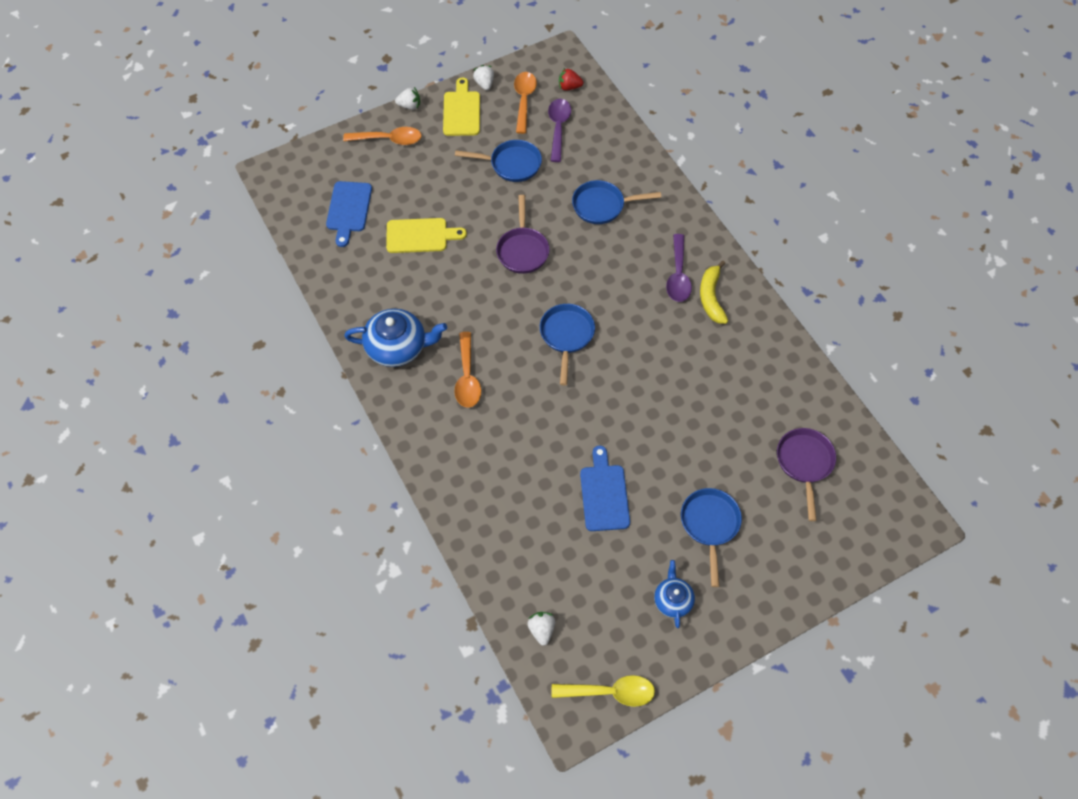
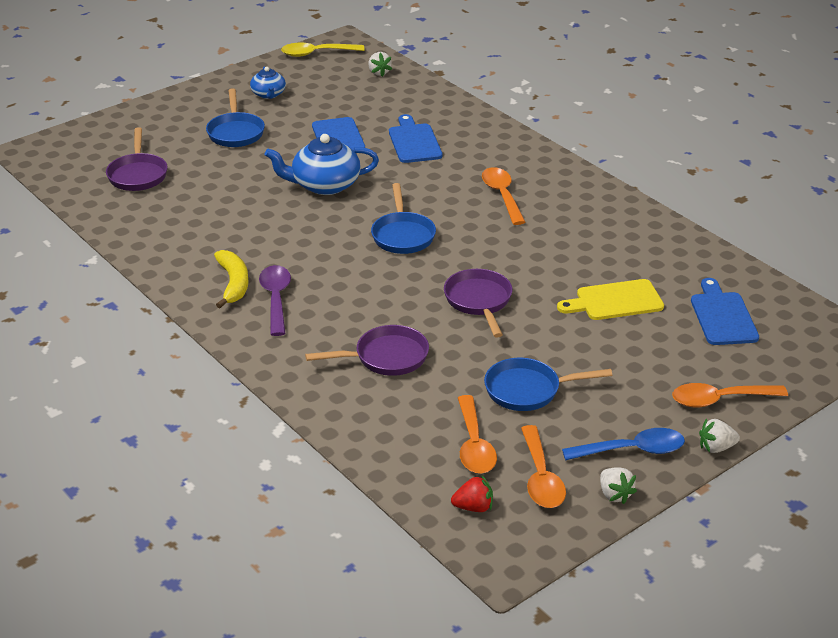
camera: 170 degrees right, 25 degrees down
(397, 347) = (589, 209): blue teapot -> blue teapot (324, 185)
(461, 111) = (632, 450): yellow cutting board -> blue spoon
(529, 478) = (414, 142): none -> blue cutting board
(558, 128) = (474, 445): purple spoon -> orange spoon
(602, 206) = (386, 357): blue pan -> purple pan

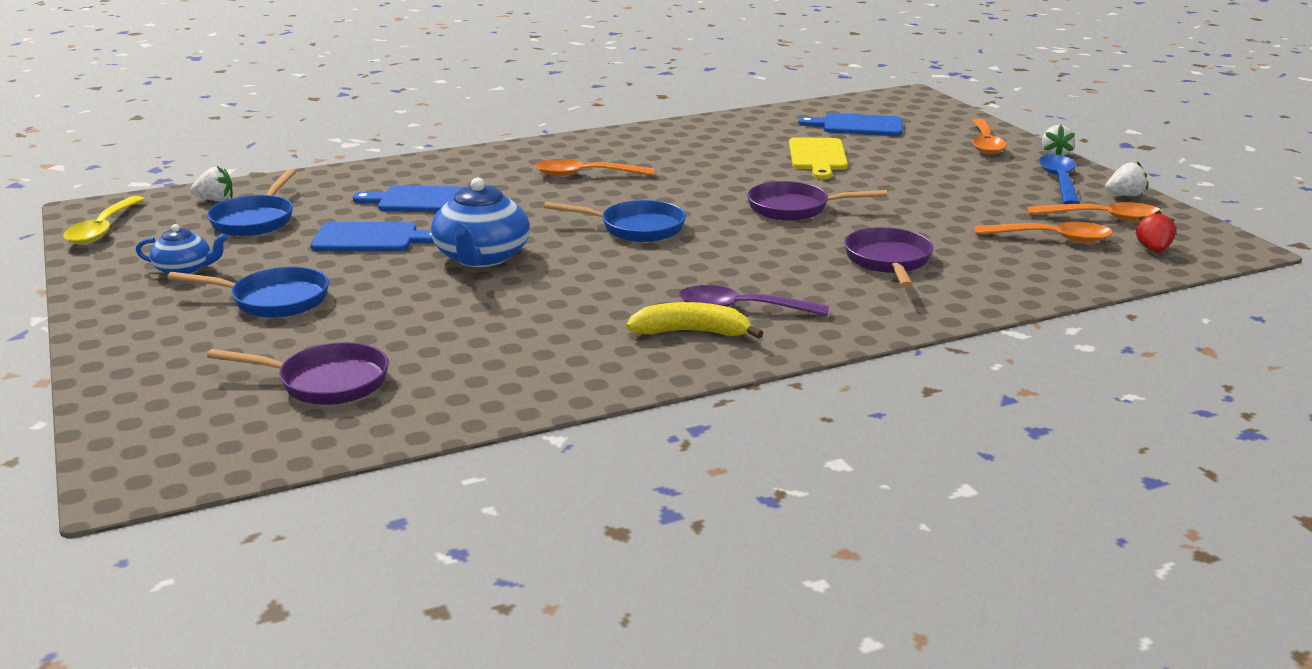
camera: 75 degrees left, 10 degrees down
(527, 390) = (961, 207): blue pan -> blue pan (255, 220)

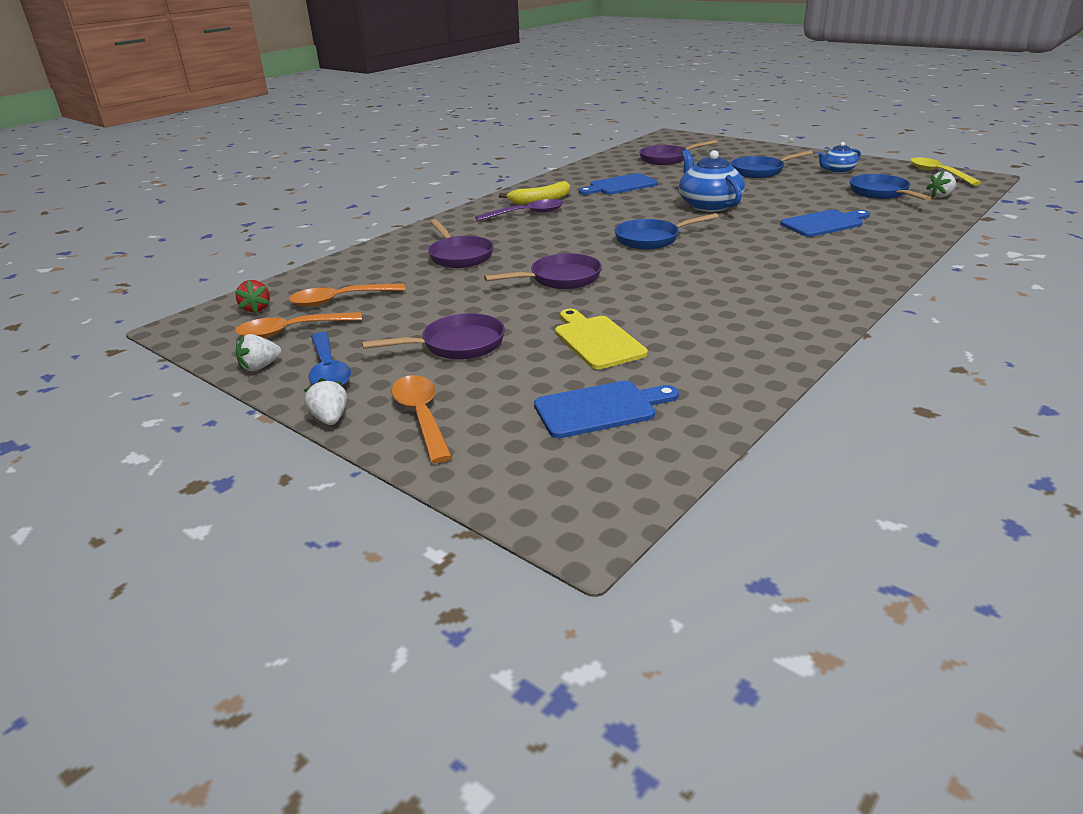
camera: 155 degrees right, 5 degrees up
(371, 238) = (791, 199): blue cutting board -> blue cutting board (620, 185)
(585, 175) = (763, 268): orange spoon -> none
(938, 176) = (457, 345): none -> purple pan

